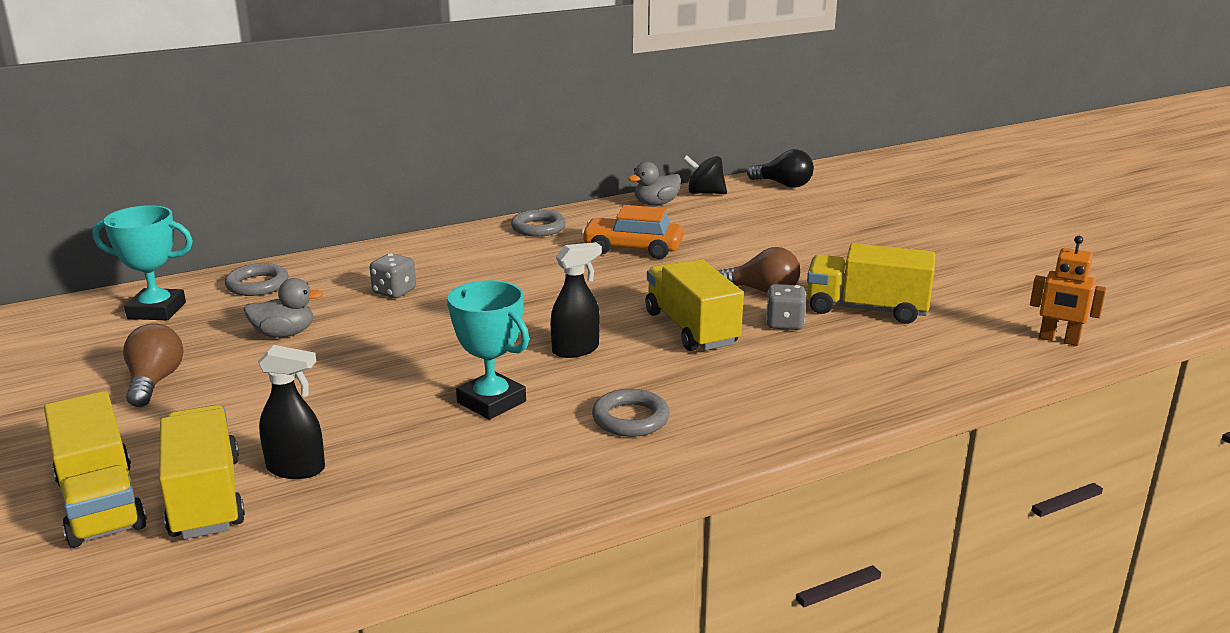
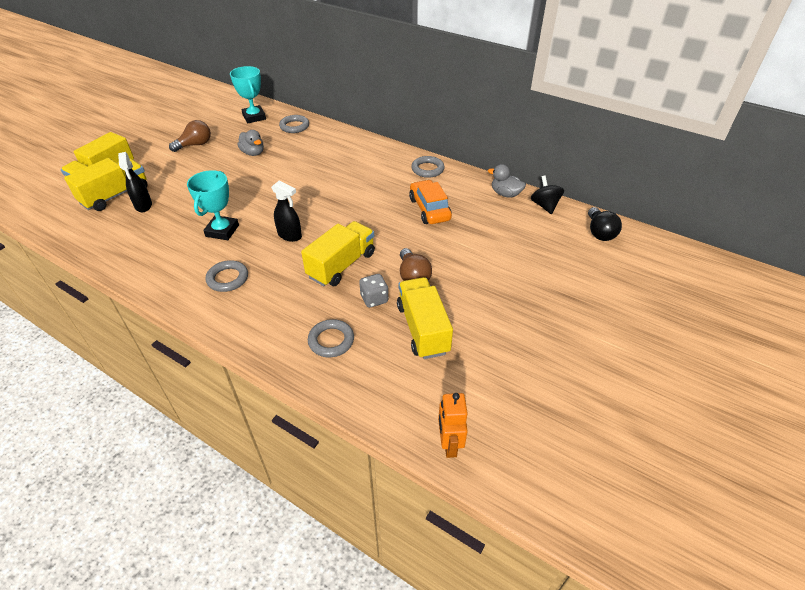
camera: 60 degrees right, 20 degrees up
(394, 292) = (314, 161): grey dice -> none
(843, 368) = (331, 341): none -> grey ring

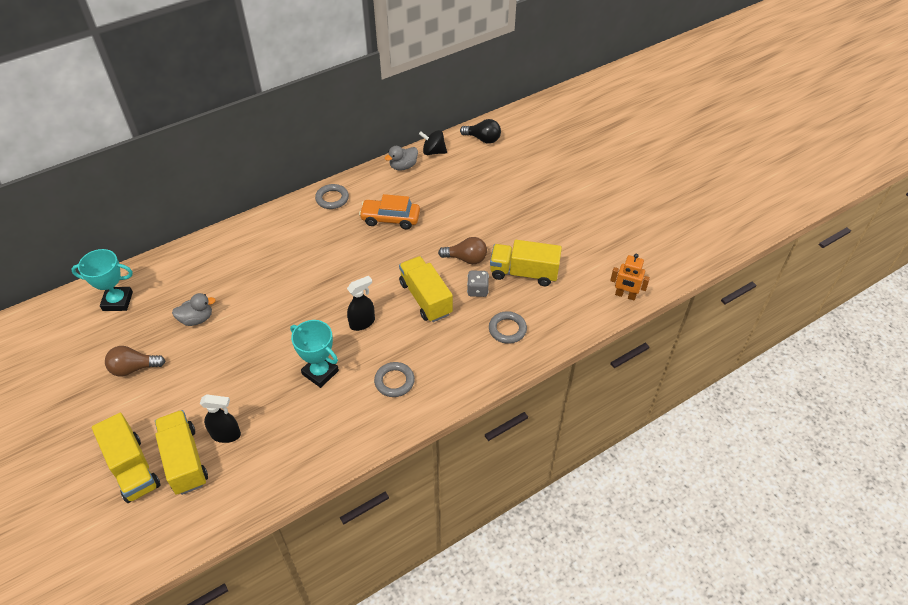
camera: 65 degrees left, 5 degrees up
(195, 145) = (134, 368): brown light bulb -> brown light bulb turned 90 degrees counterclockwise
(294, 126) = (171, 271): grey ring -> none

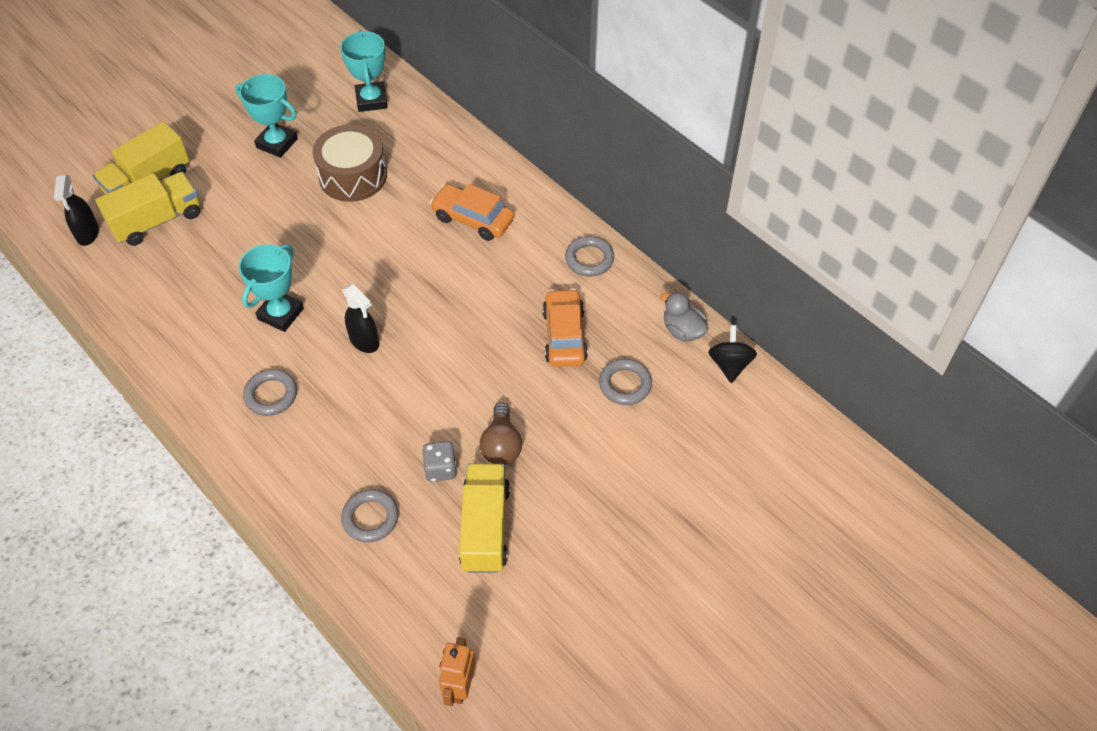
camera: 80 degrees right, 5 degrees up
(134, 368) = (277, 143): brown light bulb -> turquoise trophy
(197, 319) = (353, 176): grey duck -> brown drum
(226, 434) = (190, 247): black spray bottle -> black spray bottle (87, 234)
(272, 253) = (472, 219): none -> orange car
(425, 298) = (416, 406): yellow truck -> none
(435, 197) = (625, 384): none -> grey ring
(483, 139) = (785, 430): black light bulb -> none

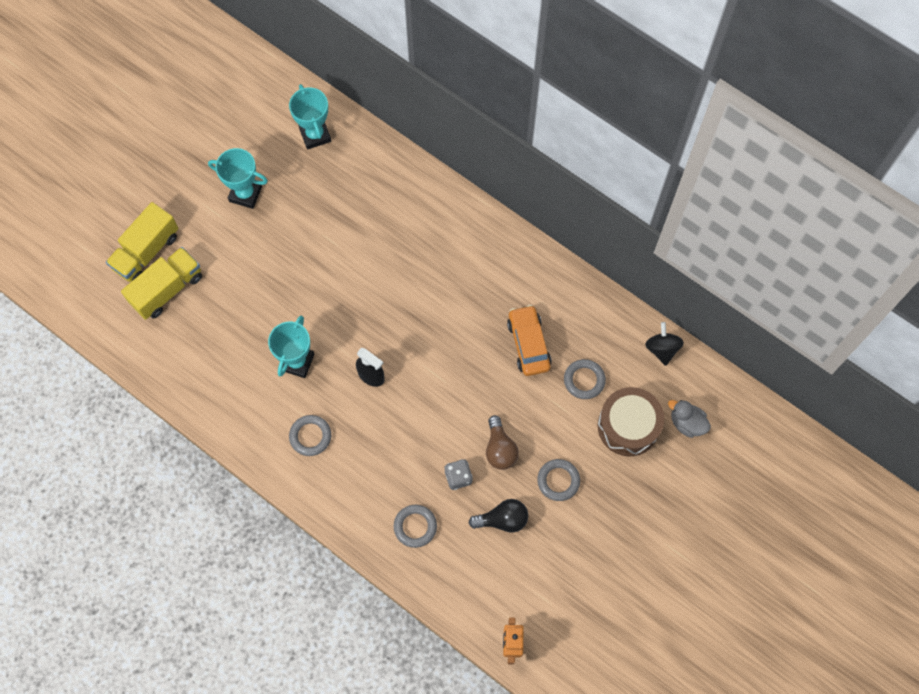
camera: 10 degrees left, 15 degrees up
(87, 234) = (112, 312): black spray bottle -> none
(353, 176) = (320, 217): brown drum -> brown drum (628, 426)
(472, 219) = (431, 245): orange car -> none
(485, 528) = (502, 519): yellow truck -> black light bulb
(589, 259) = (534, 269): grey ring -> grey ring (558, 481)
(682, 330) = (620, 324): grey duck -> grey duck (687, 423)

